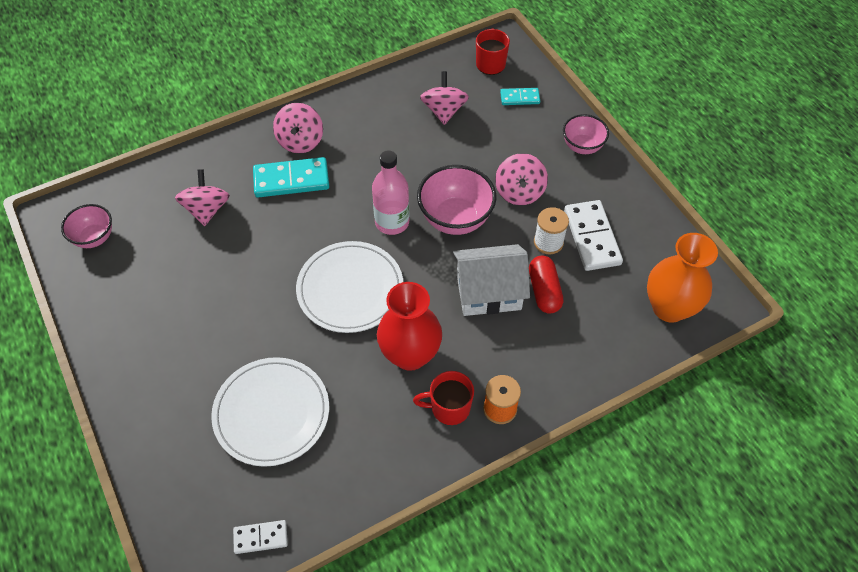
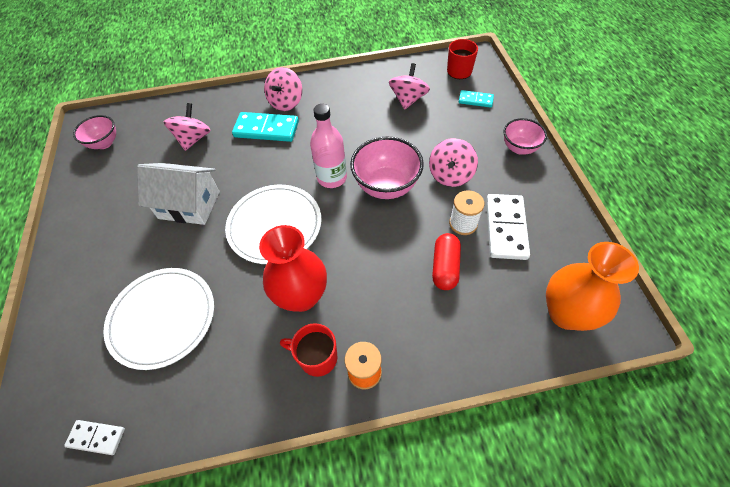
camera: 20 degrees right, 0 degrees up
(488, 292) = (393, 256): white house -> white house (189, 205)

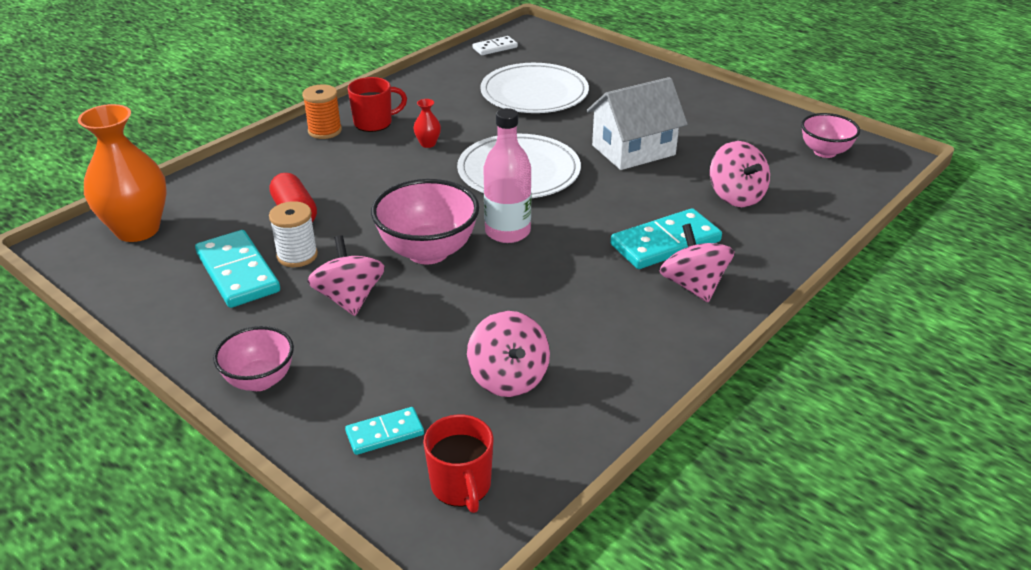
camera: 140 degrees right, 20 degrees down
(301, 296) = (428, 144): red vase -> red vase, size x0.41
(506, 228) = (237, 272): white domino -> turquoise domino

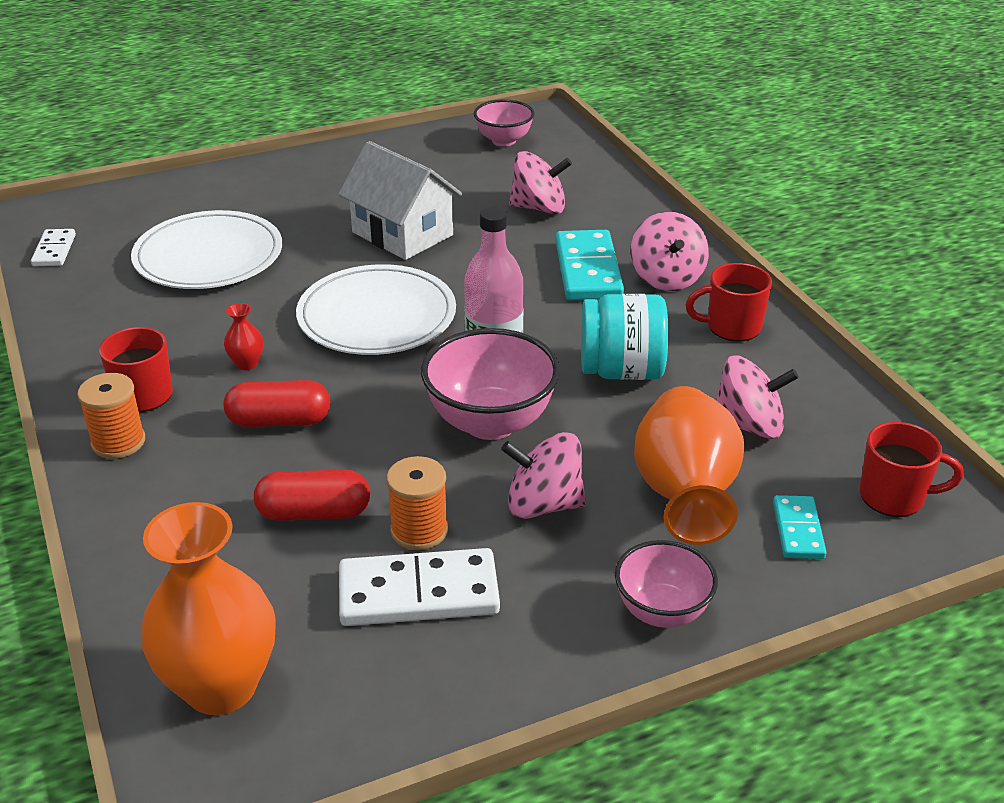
camera: 65 degrees left, 0 degrees up
(237, 272) = (418, 593): turquoise domino -> white domino
(297, 255) = (419, 530): white spool -> orange spool
(377, 173) = (279, 421): none -> red capsule
(395, 363) = (684, 496): none -> orange vase
(535, 294) = (621, 371): none -> turquoise jar
(633, 150) = (402, 234): white house -> white house turned 45 degrees counterclockwise
(648, 338) = (732, 327): none -> red mug
(693, 286) = (667, 278): pink spinning top -> pink spinning top turned 105 degrees counterclockwise

